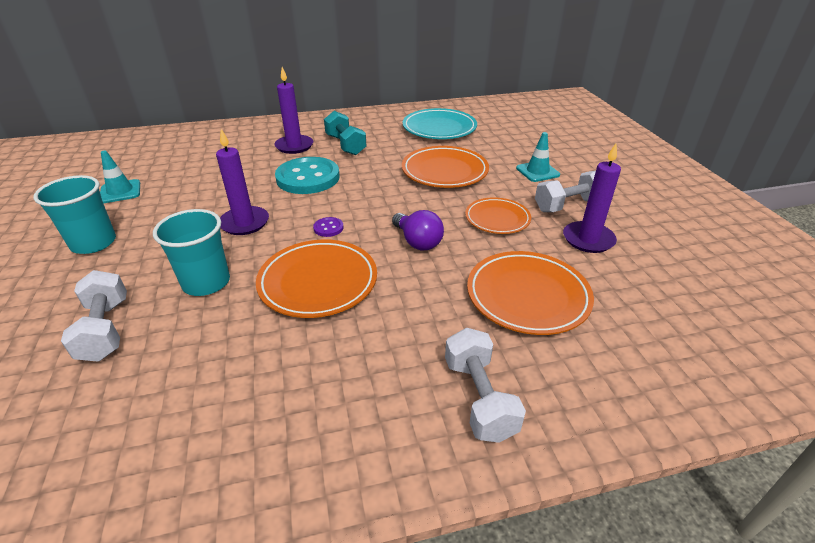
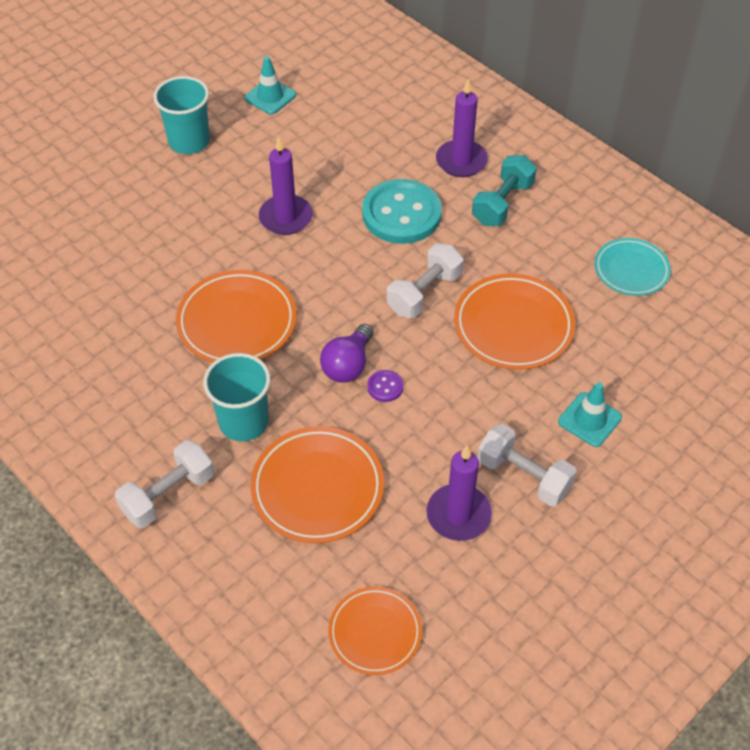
camera: 60 degrees right, 15 degrees up
(106, 330) = (105, 229): white dumbbell -> white dumbbell (424, 293)
(206, 282) = (189, 248): turquoise cup -> turquoise cup (243, 422)
(328, 228) = (322, 283): purple button -> purple button (385, 387)
(439, 128) = (631, 270): turquoise plate -> turquoise plate, size x0.65
(497, 219) = (441, 416): orange plate -> orange plate (375, 632)

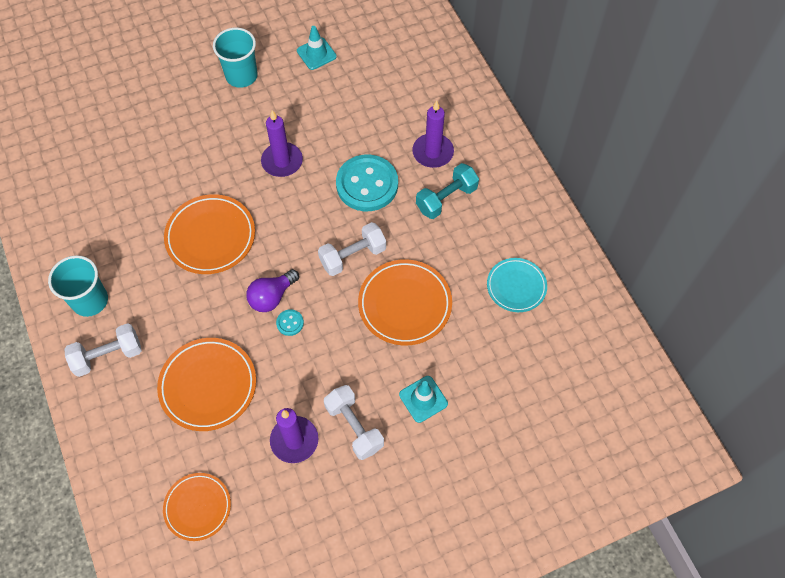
camera: 20 degrees right, 10 degrees up
(243, 422) = (181, 317): turquoise cup -> turquoise cup (90, 300)
(385, 387) = (290, 323): purple button -> turquoise button

